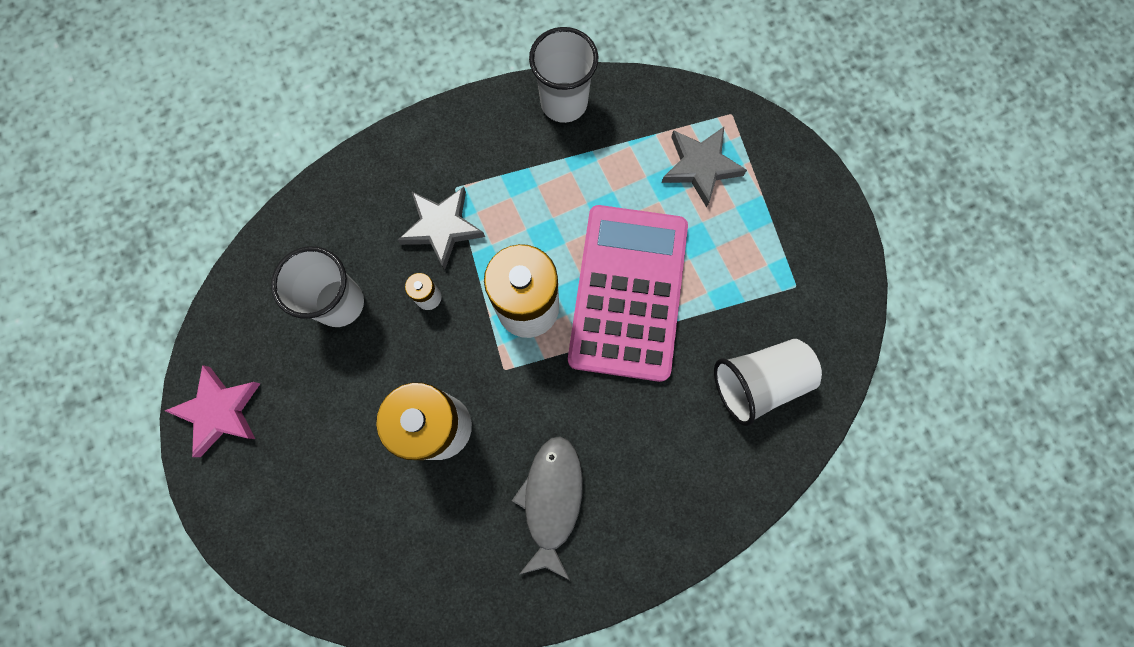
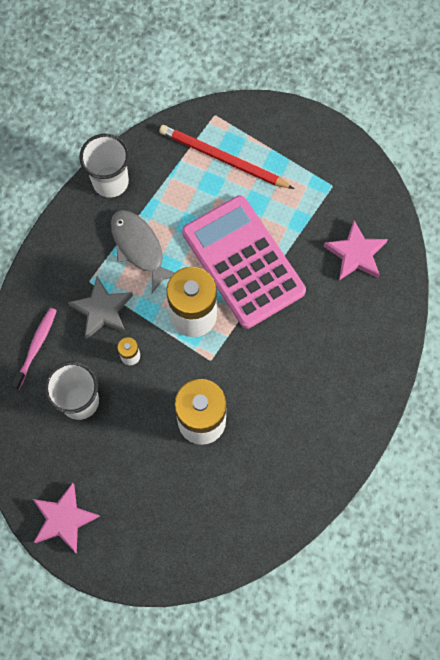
camera: 40 degrees left, 5 degrees down
(347, 212) = (36, 347): none -> pink toothbrush
(552, 500) = (299, 408): grey fish -> grey fish (139, 248)
(700, 166) = (223, 159): grey star -> red pencil
(758, 382) = (355, 254): white cup -> pink star

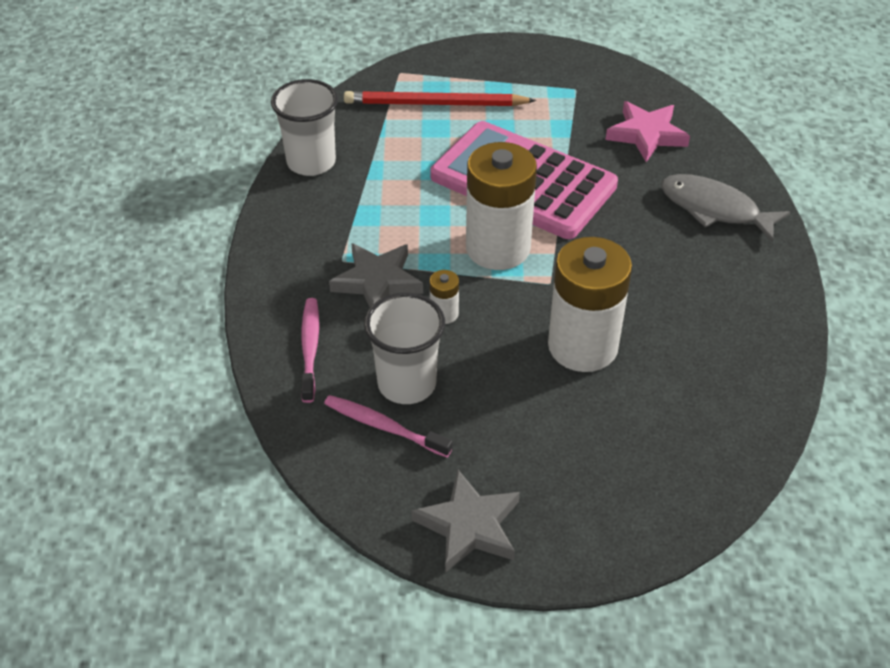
camera: 25 degrees left, 25 degrees down
(51, 427) = (384, 427): none -> pink toothbrush
(64, 519) = (469, 525): pink star -> grey star
(139, 248) = (386, 209): grey fish -> grey fish (714, 209)

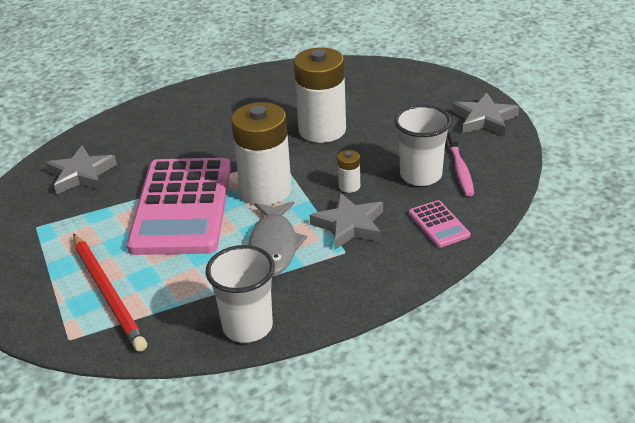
camera: 120 degrees left, 10 degrees down
(310, 348) = (438, 224): pink toothbrush -> pink calculator
(646, 135) = (81, 174): pink star -> grey star
(714, 209) = (150, 125): grey fish -> grey fish (274, 245)

